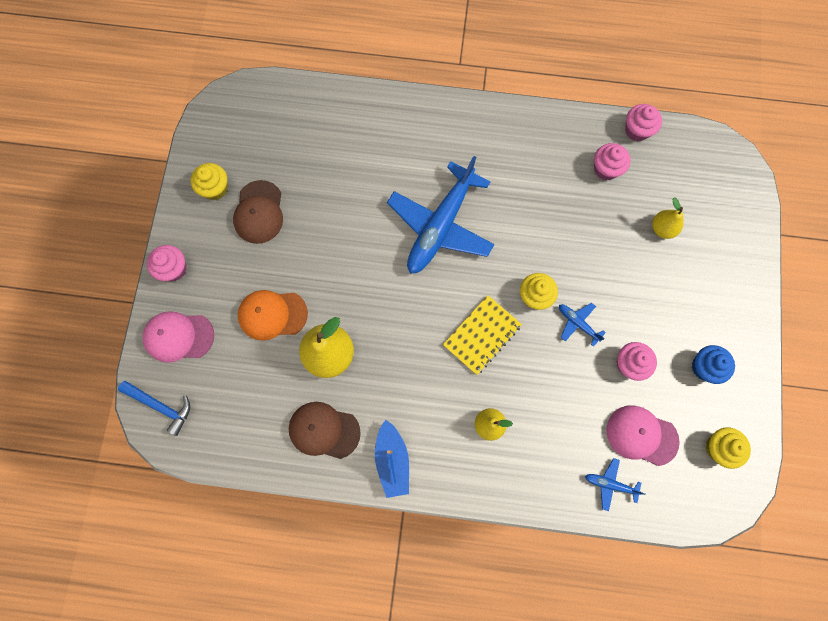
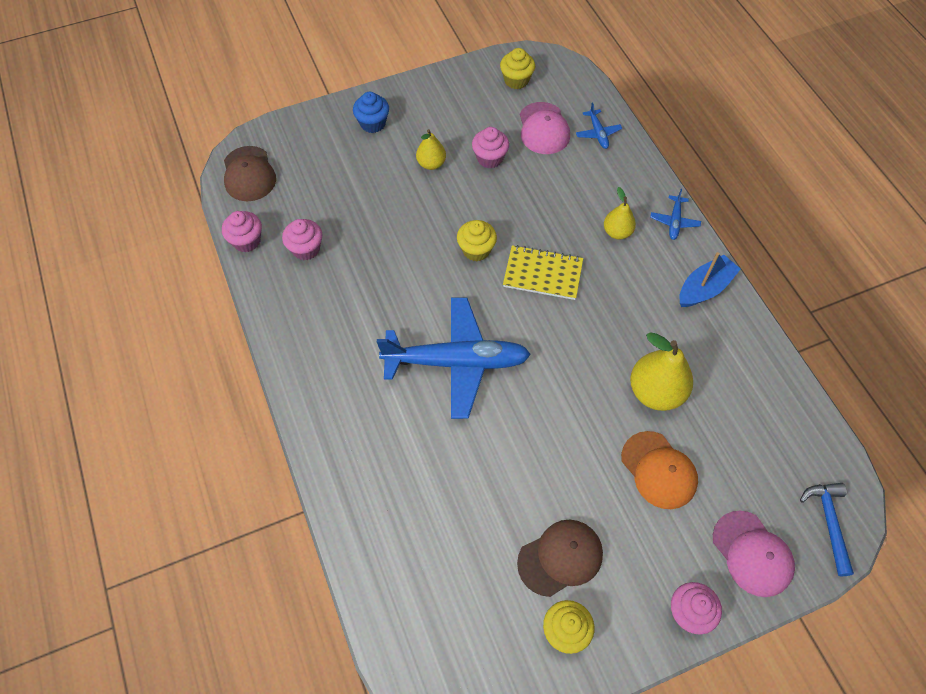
camera: 120 degrees left, 15 degrees down
(324, 430) = (725, 357): brown cap -> brown cap (249, 174)
(578, 323) = (479, 207): blue plane -> blue plane (674, 221)
(662, 228) = (344, 182): yellow pear -> yellow pear (431, 164)
(704, 367) = (456, 110): blue cupcake -> blue cupcake (373, 123)

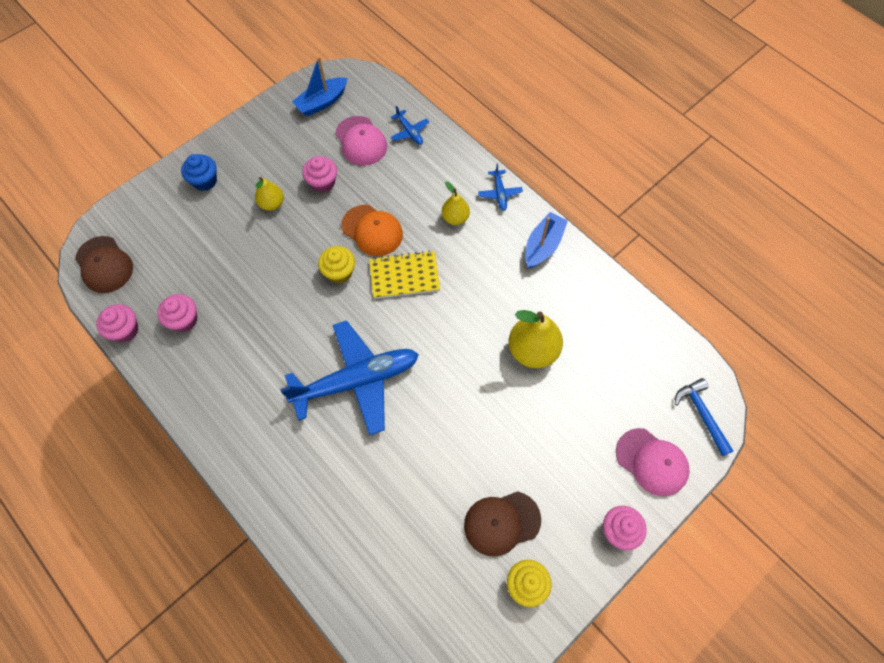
camera: 20 degrees left, 5 degrees up
(516, 80) = (322, 102): yellow cupcake -> blue boat
(560, 558) = (501, 523): brown cap -> brown cap turned 150 degrees counterclockwise
(659, 470) = (556, 418): orange cap -> orange cap (372, 230)

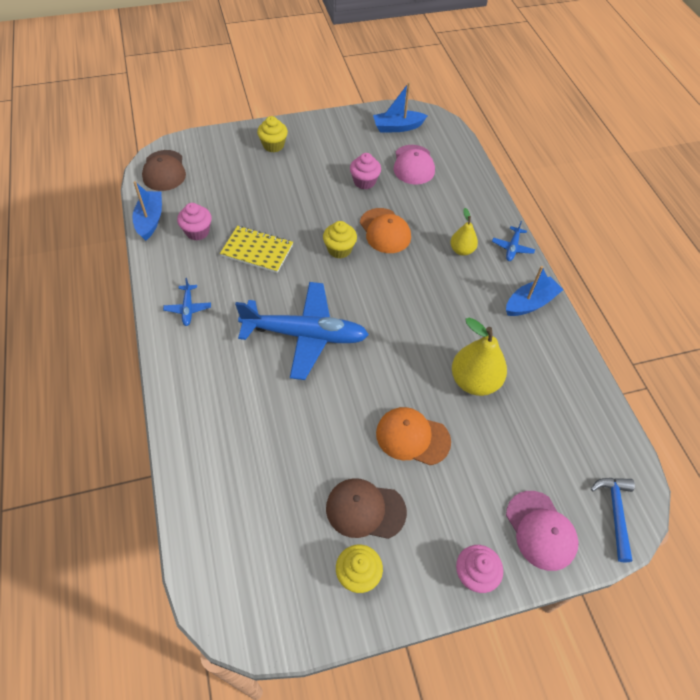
camera: 25 degrees right, 10 degrees down
(125, 330) = (150, 220): pink cupcake -> blue boat
(205, 181) = (273, 145): blue cupcake -> yellow cupcake
(272, 204) = (315, 180): yellow pear -> none
(404, 276) = (392, 275): yellow notebook -> yellow notebook (257, 250)
(409, 131) = (458, 173): blue plane -> blue plane (188, 308)
(506, 433) = (412, 437): none -> orange cap

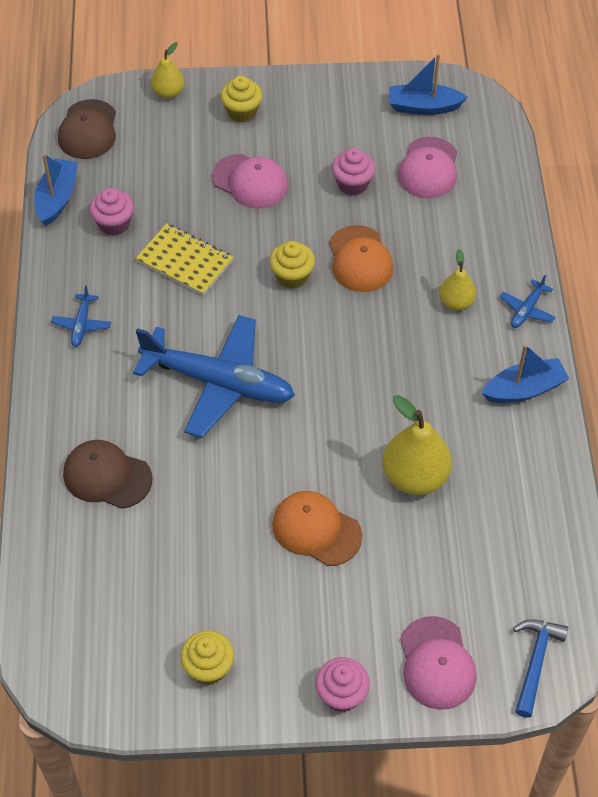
camera: 15 degrees right, 0 degrees up
(218, 139) = (168, 92): none -> yellow pear
(291, 190) = (250, 182): none -> pink cap
(365, 509) = (236, 601): brown cap -> brown cap (107, 476)

